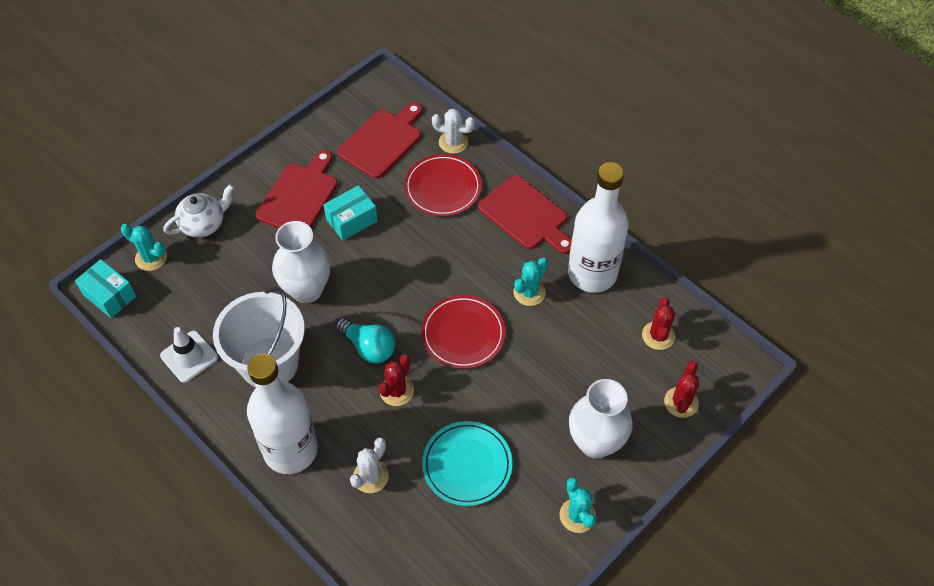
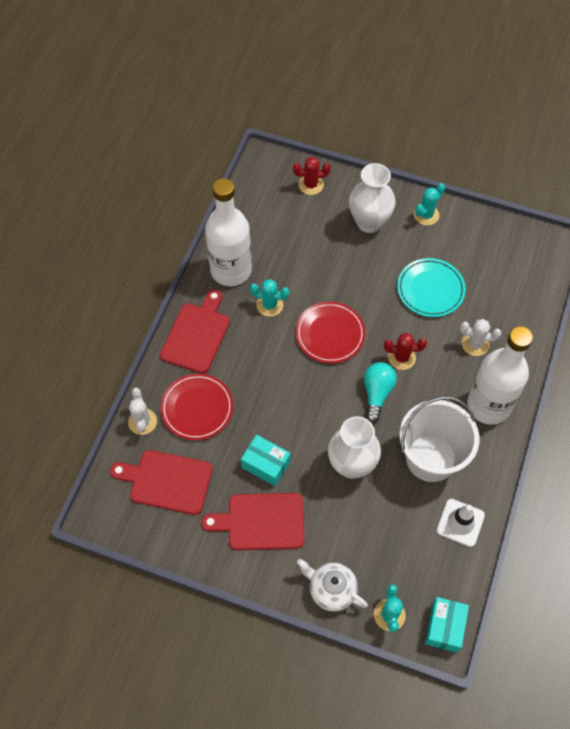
camera: 115 degrees left, 5 degrees up
(658, 335) = (264, 213): red cactus -> none

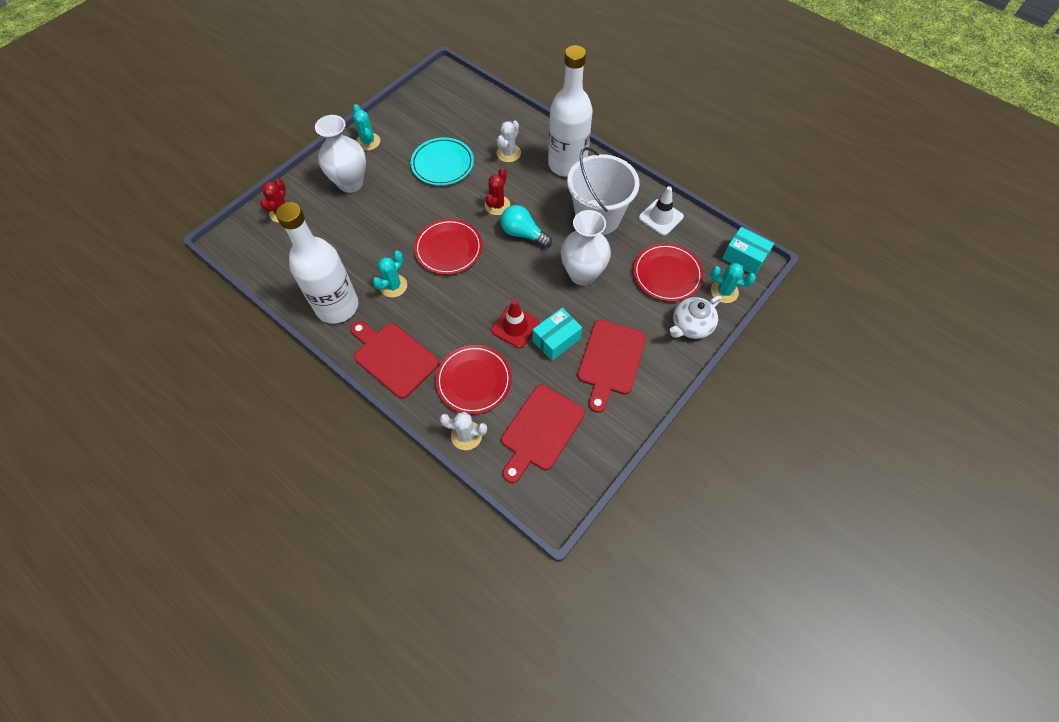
camera: 70 degrees left, 0 degrees up
(266, 423) = (515, 327): none -> red traffic cone
(386, 549) = (667, 274): none -> red plate

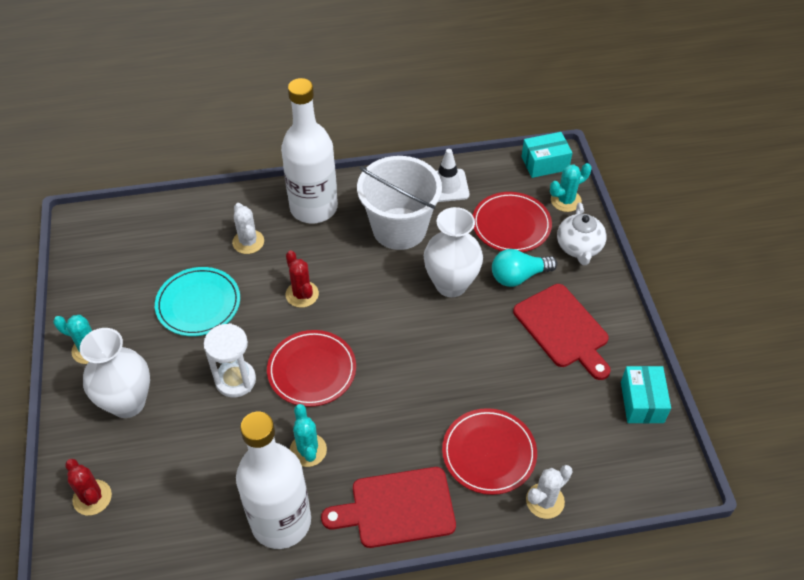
camera: 50 degrees left, 10 degrees down
(408, 218) = (235, 380): none -> white hourglass
(515, 327) = (459, 377): red traffic cone -> none
(523, 234) = (358, 297): turquoise light bulb -> turquoise light bulb (518, 276)
(540, 430) = (590, 434): red cutting board -> none
(556, 340) = (503, 354): turquoise box -> turquoise box (642, 402)

